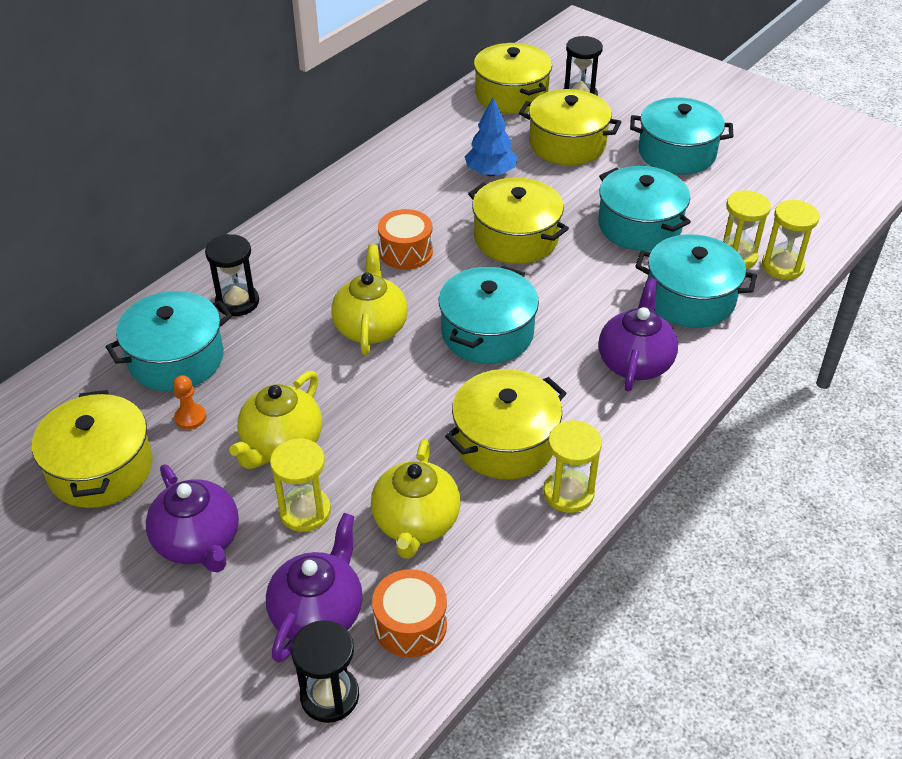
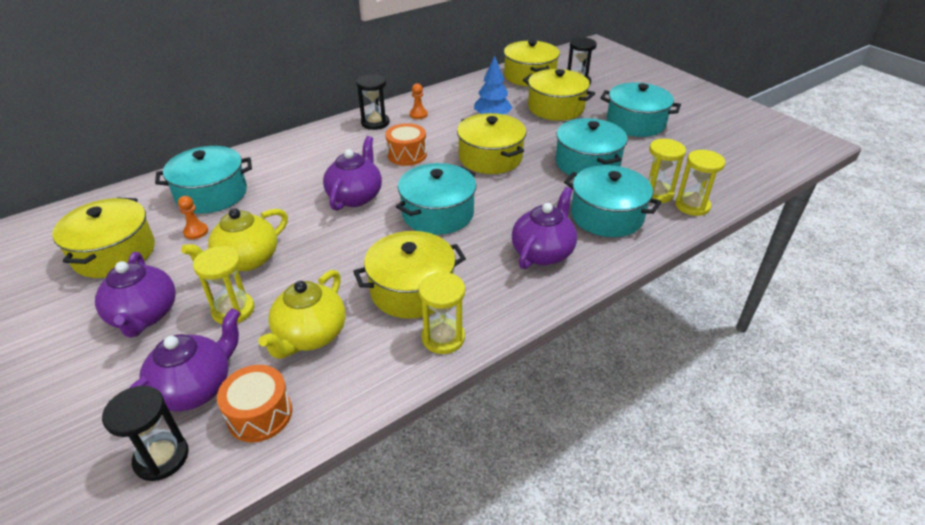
camera: 15 degrees right, 5 degrees down
(237, 302) = (274, 167): black hourglass -> black hourglass (375, 123)
(371, 327) = (355, 196): yellow teapot -> purple teapot
(389, 184) = (418, 115): none -> orange pawn

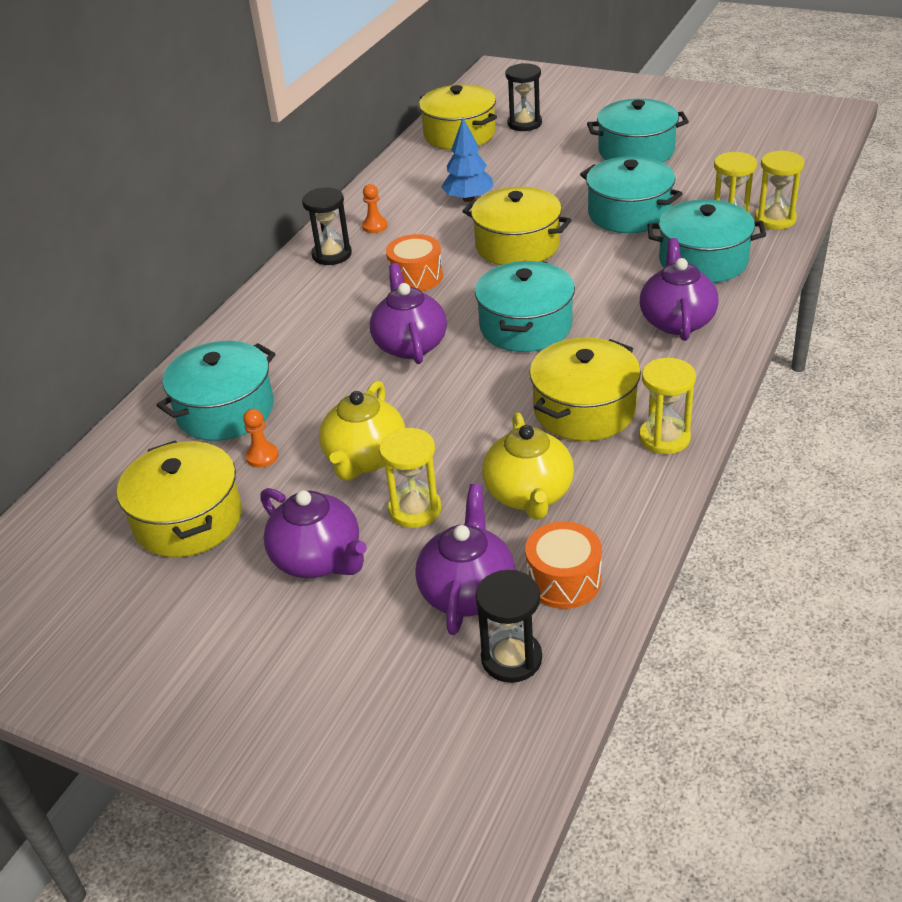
camera: 25 degrees left, 0 degrees up
(556, 108) = (531, 163): yellow pot -> none

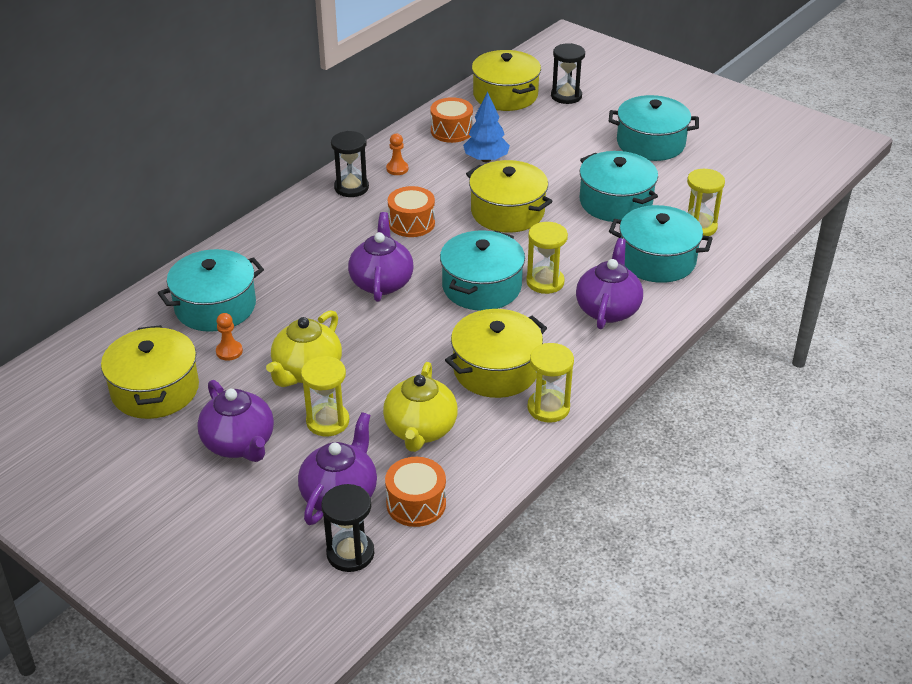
camera: 10 degrees right, 0 degrees up
(417, 178) = (451, 131): none -> orange drum
(775, 219) = (738, 234): yellow hourglass -> yellow hourglass (545, 282)

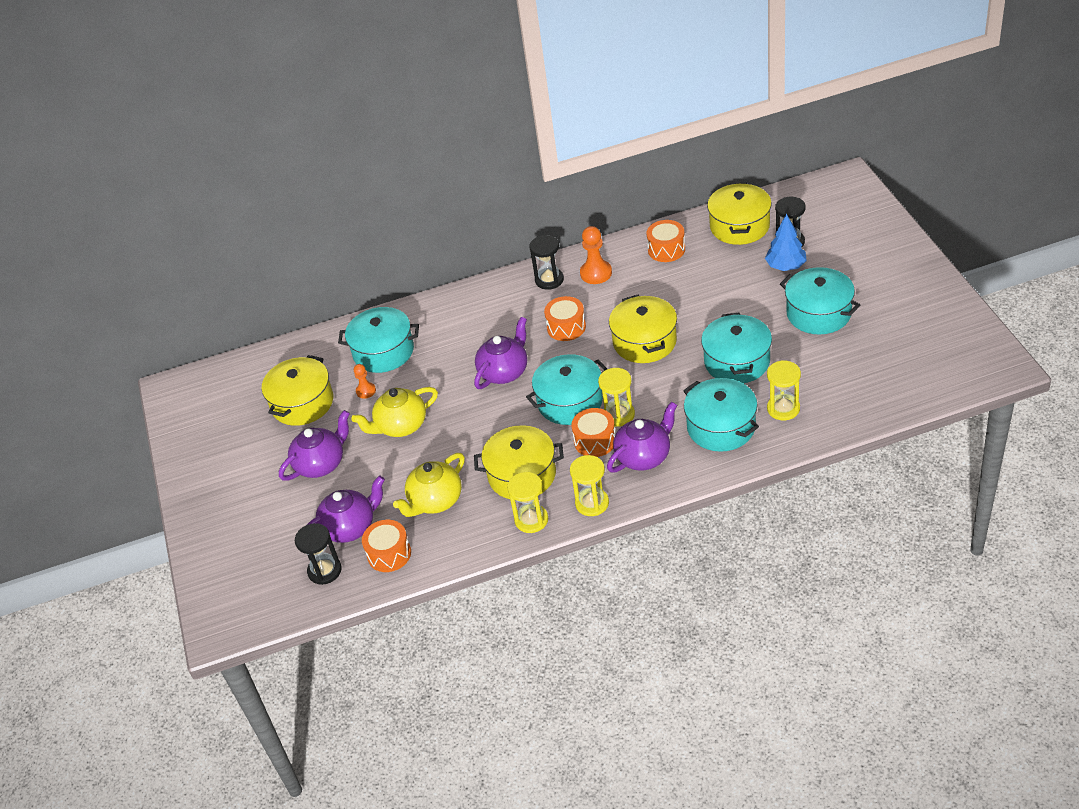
camera: 40 degrees right, 5 degrees up
(239, 443) = (321, 464): purple teapot -> purple teapot turned 135 degrees counterclockwise
(327, 421) = (384, 470): yellow hourglass -> yellow hourglass (592, 503)
(397, 169) = (596, 273): orange pawn -> orange pawn, size x1.68
(486, 159) = (670, 286): blue tree -> blue tree (786, 266)
(544, 313) = (595, 441): none -> orange drum

